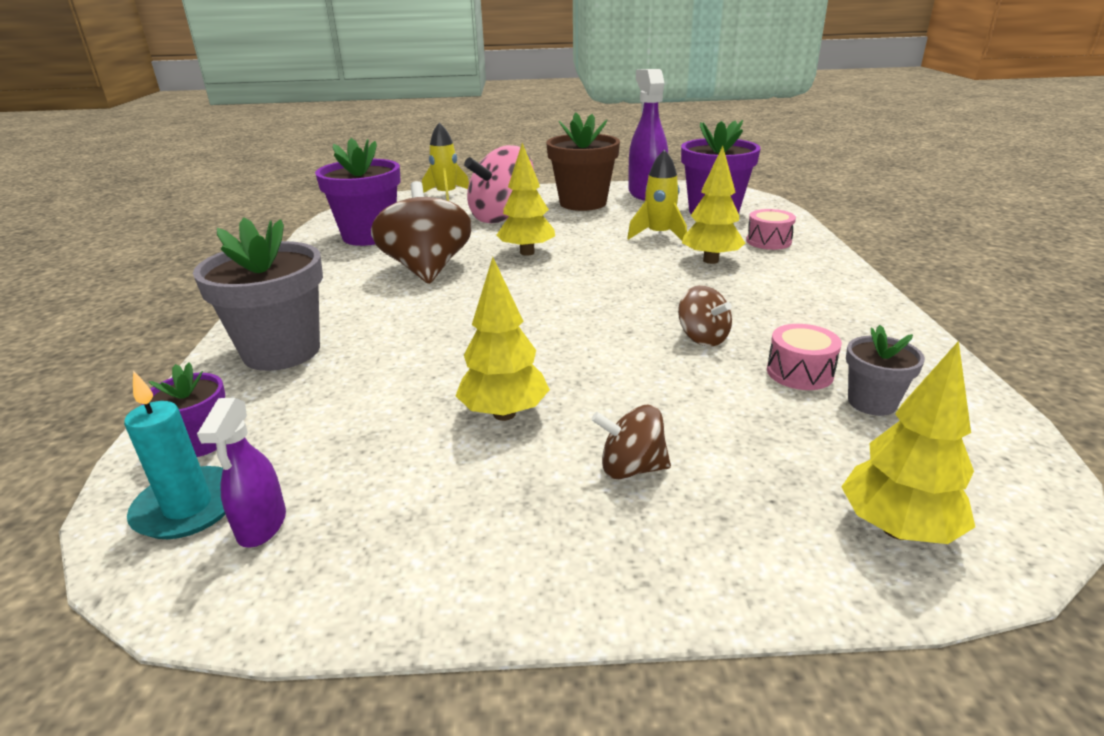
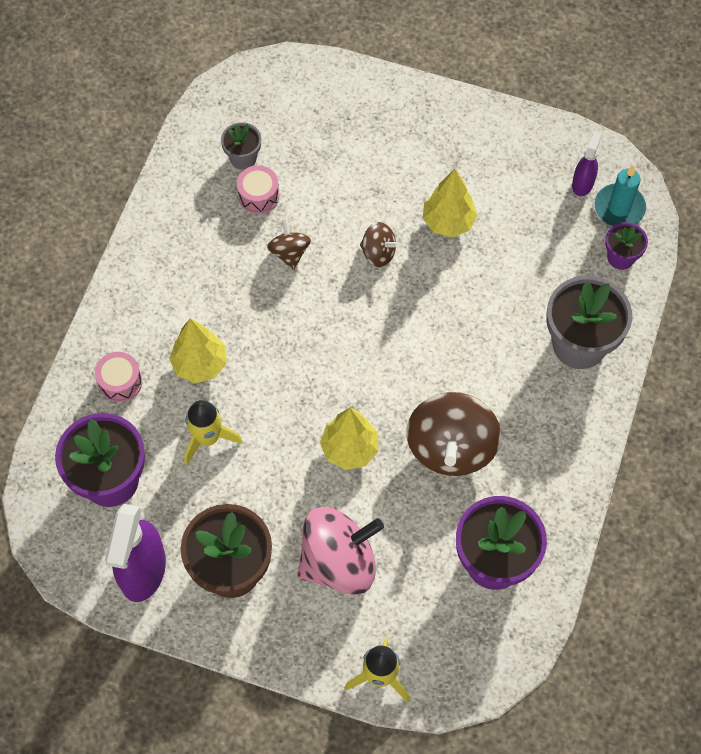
camera: 160 degrees left, 35 degrees up
(631, 468) = (400, 158): brown spinning top -> brown spinning top (378, 253)
(897, 529) = (309, 87): yellow tree -> none

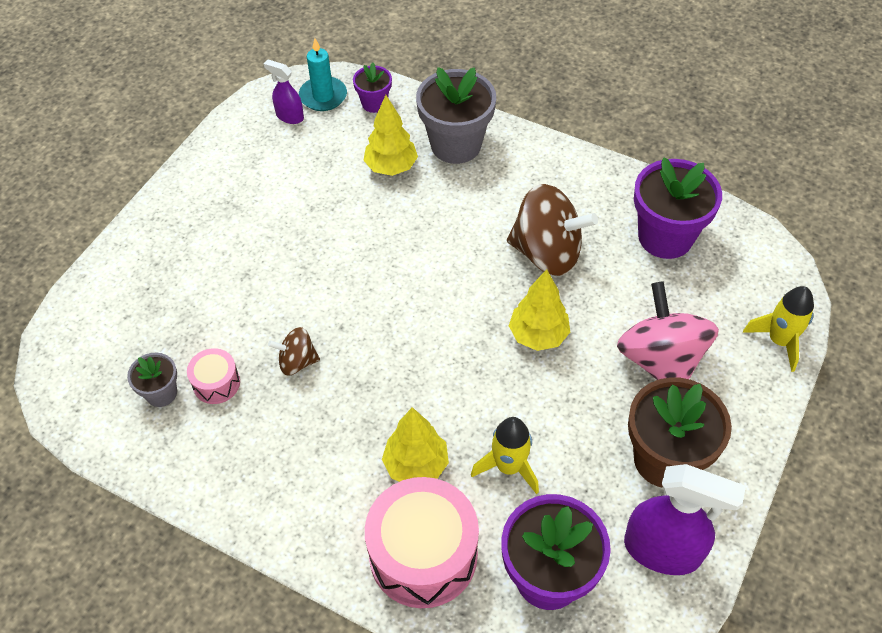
camera: 80 degrees left, 10 degrees down
(120, 382) = (423, 554): pink drum -> pink drum, size x2.07
(378, 253) = (320, 282): brown spinning top -> none
(448, 222) = (300, 220): yellow tree -> yellow tree (391, 167)

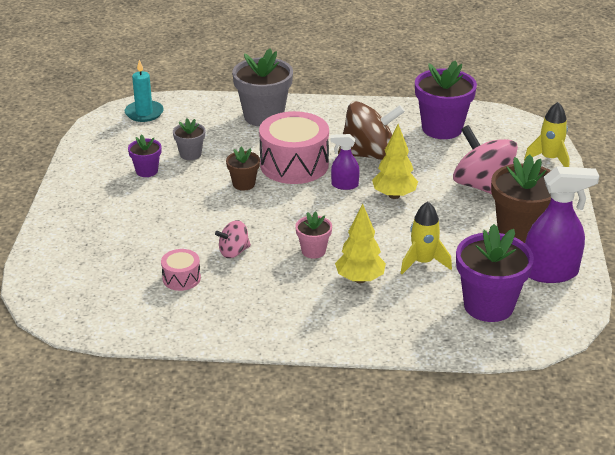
camera: 25 degrees left, 20 degrees down
(161, 393) = (142, 295): grey flower pot -> grey flower pot (190, 154)
(289, 116) = (126, 129): purple spray bottle -> purple spray bottle (344, 185)
(297, 362) = (234, 252): brown spinning top -> pink spinning top
(370, 252) = (243, 184): none -> brown flower pot
(374, 103) = (186, 108): purple flower pot -> purple flower pot (147, 171)
(388, 395) = (313, 251): none -> pink flower pot
(391, 167) = (225, 138): yellow tree -> none
(423, 554) = (398, 320): pink drum -> pink drum (294, 165)

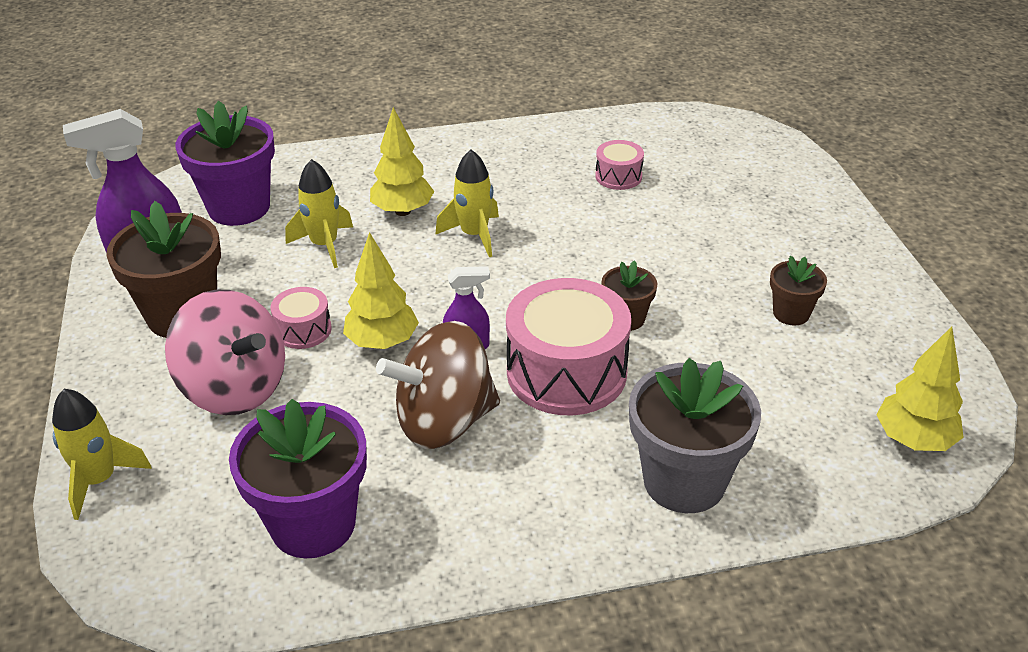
camera: 165 degrees right, 5 degrees up
(144, 113) = (913, 440): turquoise candle -> yellow tree
(147, 171) = (791, 313): purple flower pot -> brown flower pot
(190, 154) = (750, 359): grey flower pot -> none
(234, 252) = (576, 216): pink spinning top -> none
(313, 251) = (474, 235): pink flower pot -> yellow rocket
(441, 210) = (303, 330): none -> pink drum

